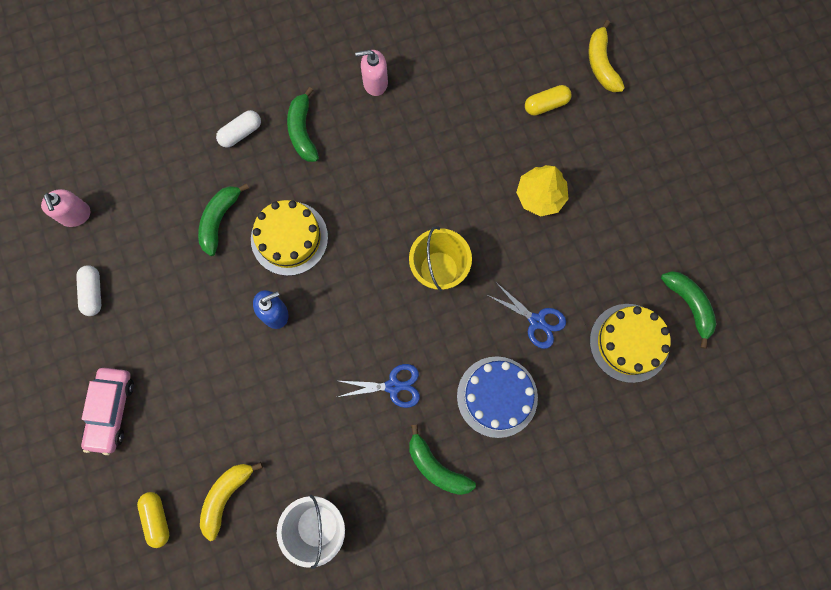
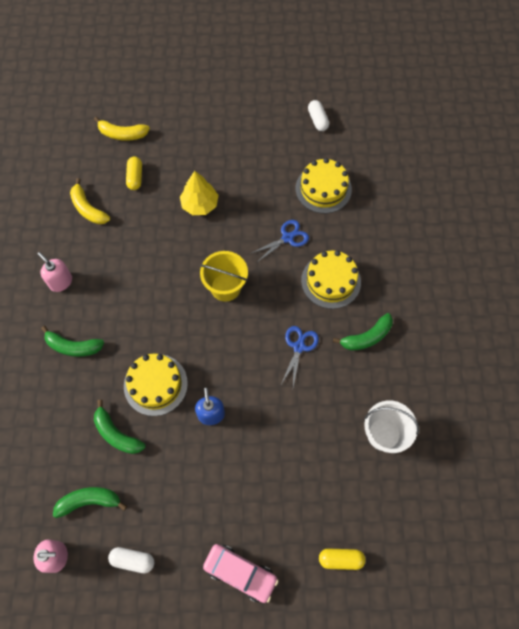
camera: 70 degrees left, 10 degrees down
(226, 496) = (340, 497): yellow banana -> yellow banana (88, 208)
(241, 133) = (51, 394): white capsule -> white capsule (317, 120)
(375, 83) = (61, 282): pink soap dispenser -> pink soap dispenser turned 120 degrees clockwise
(497, 396) = (331, 281): blue cake -> yellow cake
(689, 305) = (311, 146): green banana -> green banana (89, 501)

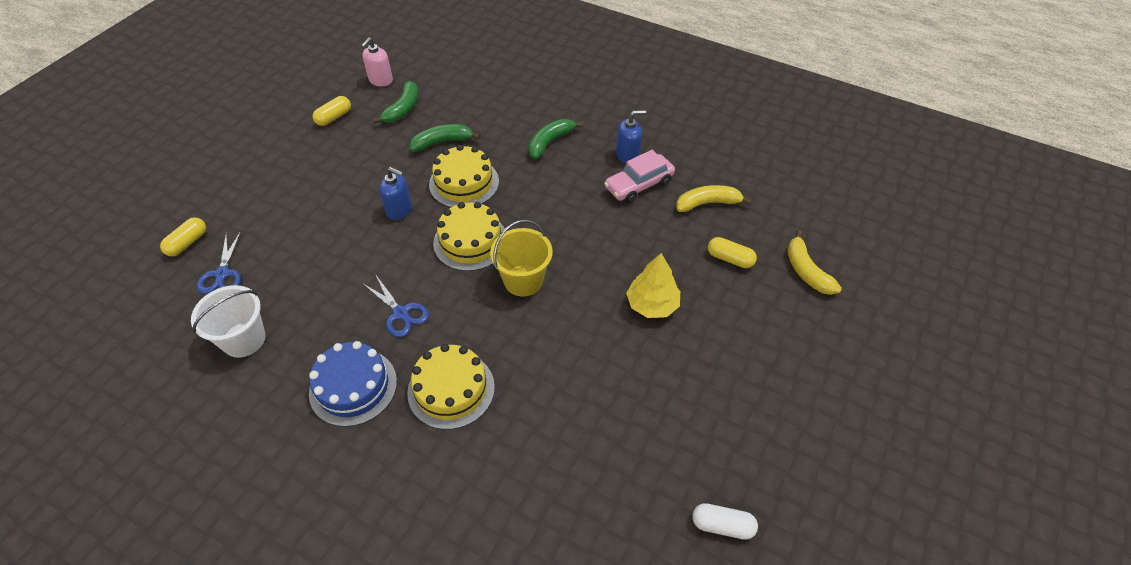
camera: 120 degrees right, 15 degrees down
(61, 282) = (627, 155): pink soap dispenser -> blue soap dispenser
(122, 134) = (806, 271): yellow banana -> yellow banana turned 60 degrees counterclockwise
(133, 560) = (334, 117): white capsule -> yellow capsule
(240, 573) = (254, 173): pink car -> pink car (639, 185)
(287, 238) = (543, 374): blue scissors -> blue scissors (222, 274)
(323, 189) = (591, 459): yellow cake -> yellow cake (470, 241)
(366, 337) = (353, 387): green banana -> blue cake

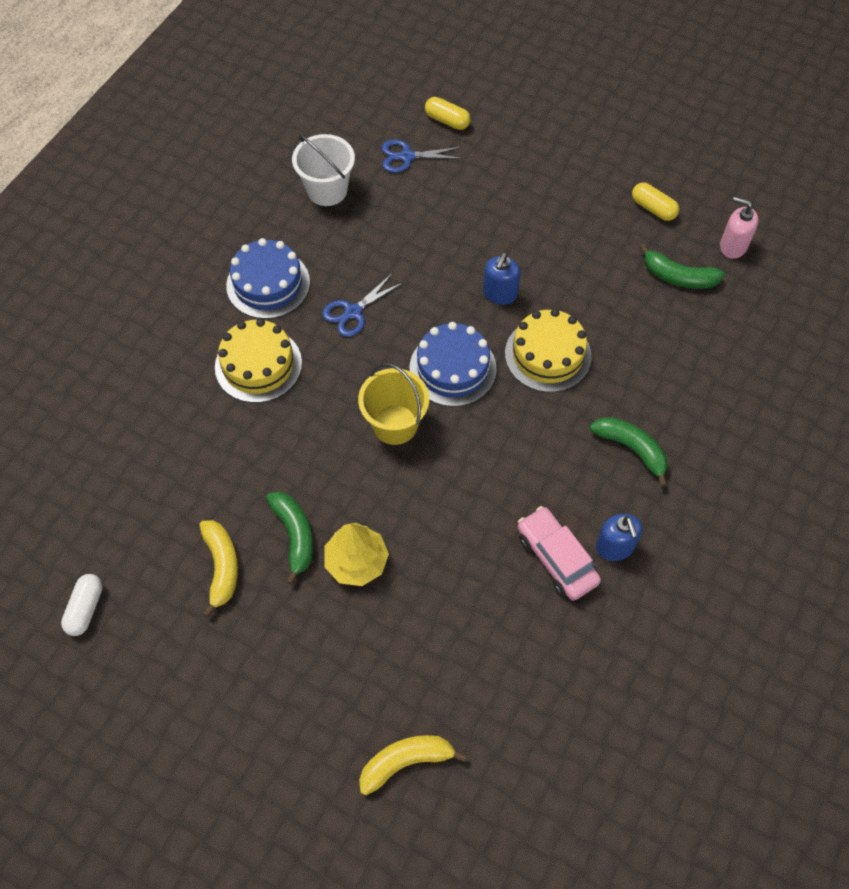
camera: 90 degrees right, 10 degrees up
(442, 142) = (619, 325): green banana -> green banana (294, 535)
(470, 241) = (452, 368): yellow cake -> blue cake
(707, 203) = (526, 646): yellow banana -> yellow banana (221, 567)
(730, 259) = (427, 663): yellow capsule -> none

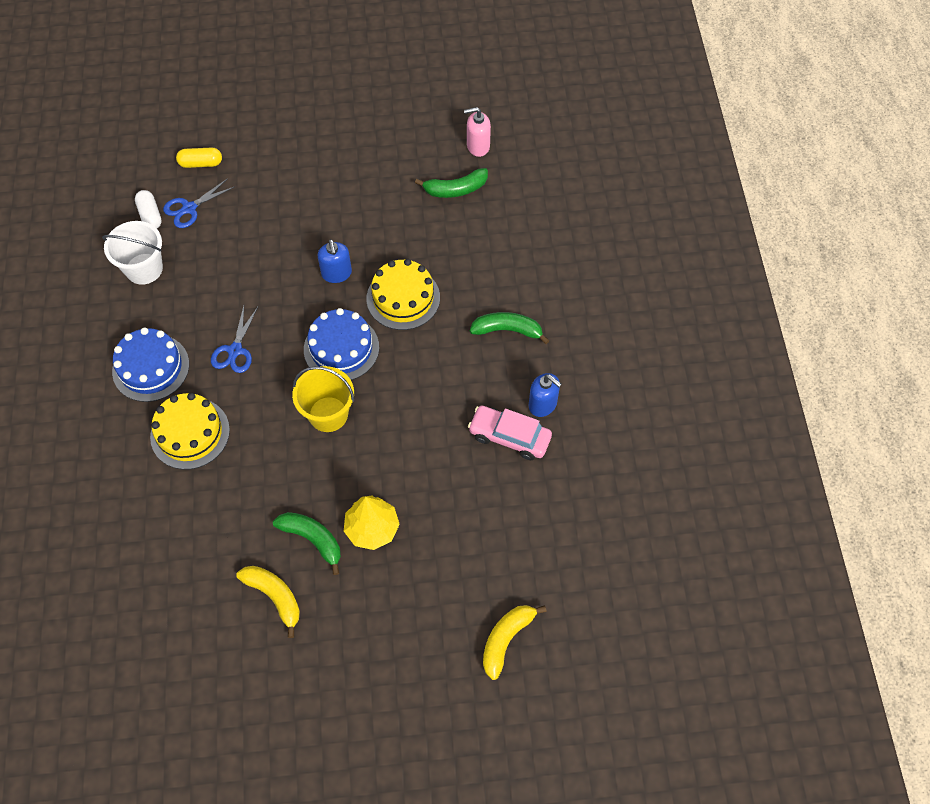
camera: 35 degrees left, 0 degrees up
(85, 608) = (191, 695): white capsule -> white capsule (150, 215)
(653, 208) = (403, 149): yellow capsule -> none

